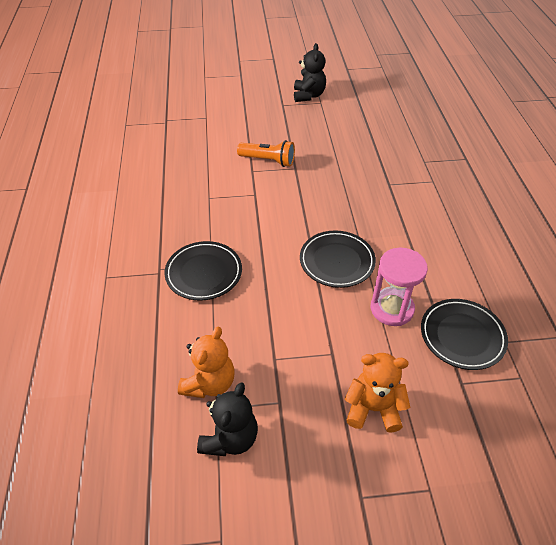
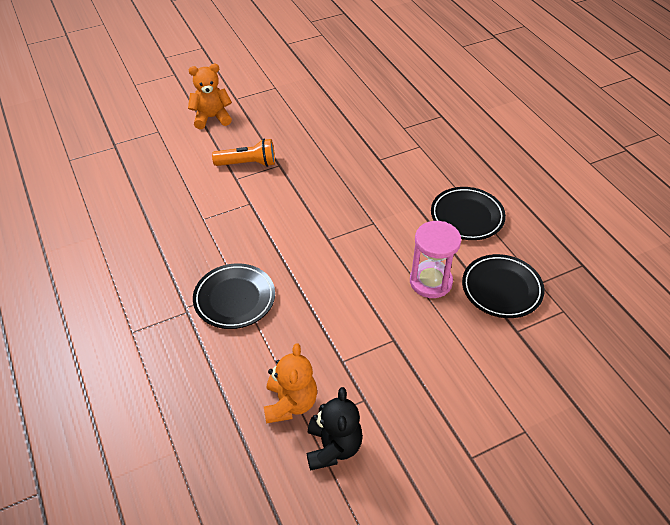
camera: 20 degrees left, 0 degrees up
(308, 95) = (259, 82): black teddy bear -> none
(337, 261) = (361, 250): black plate -> black plate (467, 216)
(373, 408) = (450, 378): orange teddy bear -> orange teddy bear (212, 118)

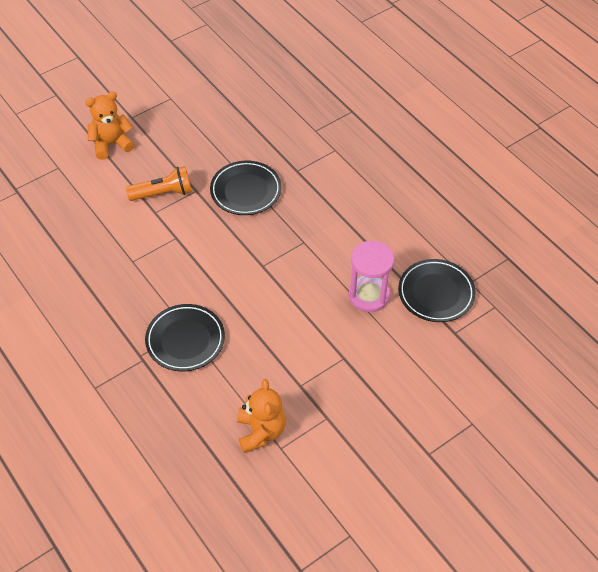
camera: 10 degrees left, 5 degrees up
(333, 447) = (307, 464): black teddy bear -> none
(467, 216) = (393, 222): black plate -> black plate (246, 191)

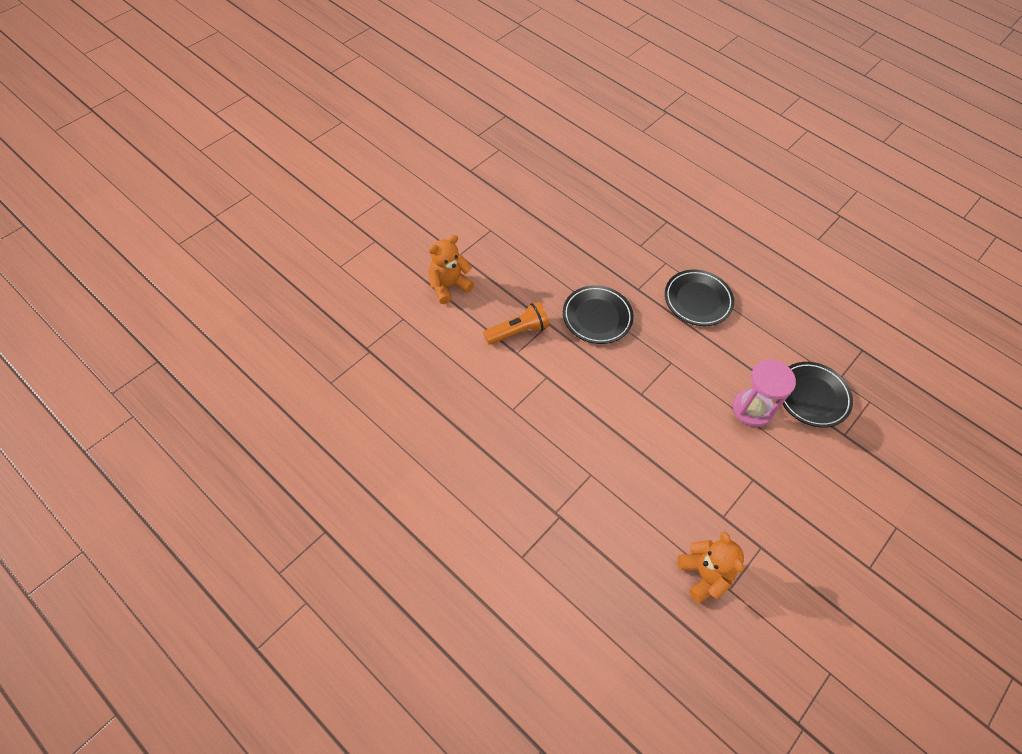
camera: 15 degrees left, 5 degrees up
(185, 340) = (594, 487): black plate -> black plate (697, 300)

